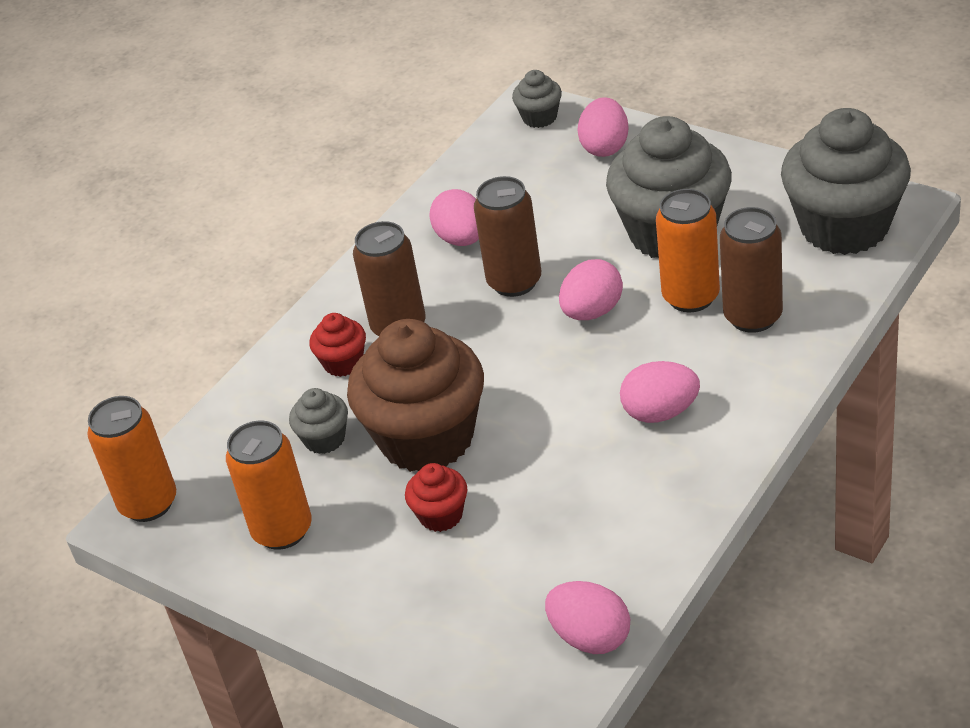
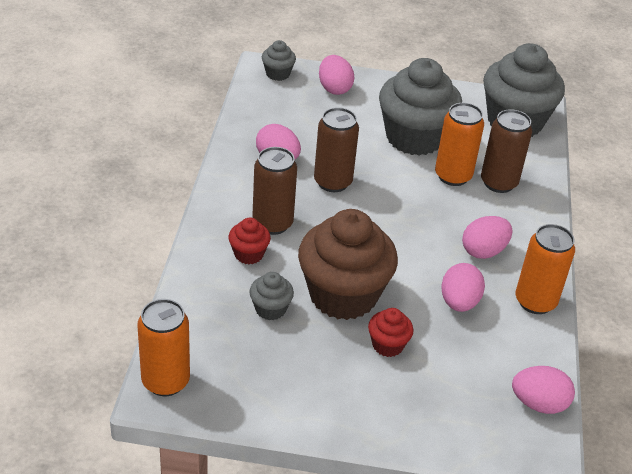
camera: 35 degrees left, 0 degrees up
(282, 530) = (282, 379): orange can -> orange can (535, 301)
(592, 312) = (397, 194): pink egg -> pink egg (459, 302)

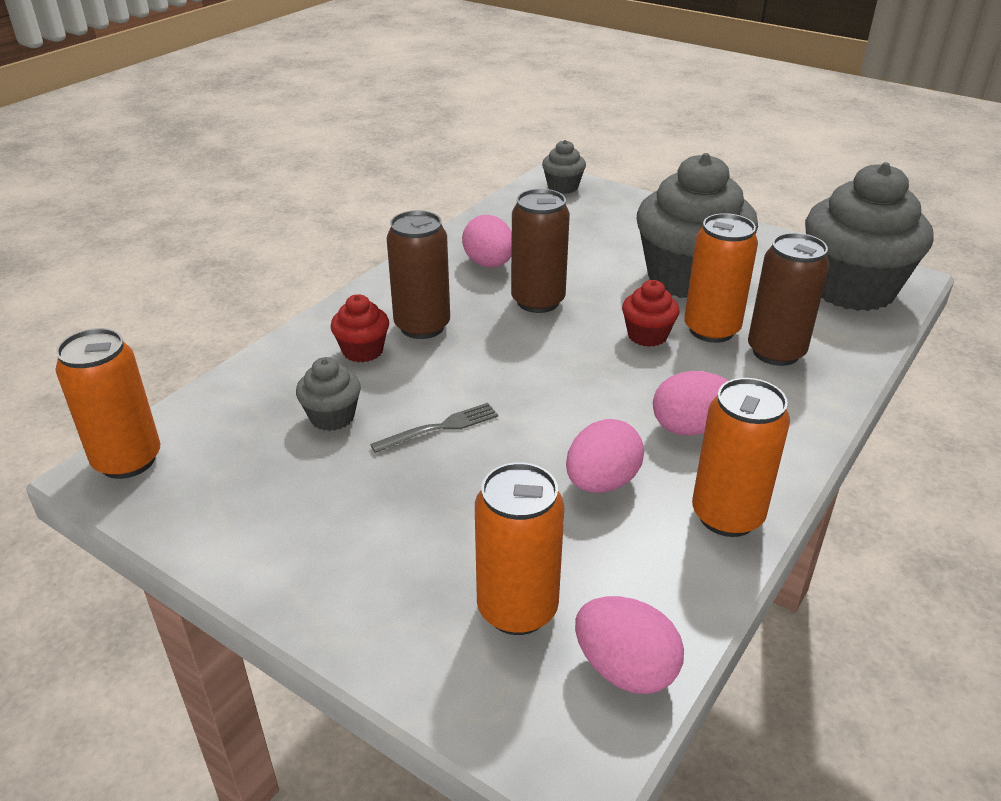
camera: 30 degrees right, 5 degrees down
(334, 88) = (621, 212): pink egg -> none
(343, 295) = (441, 427): brown cupcake -> grey fork
(388, 345) = (450, 506): red cupcake -> red cupcake (647, 335)
(467, 392) = (517, 609): none -> orange can

